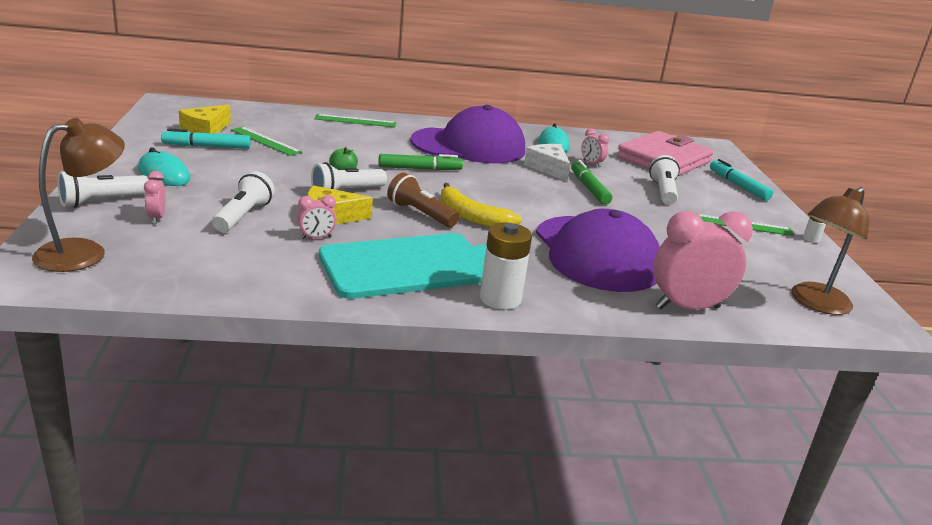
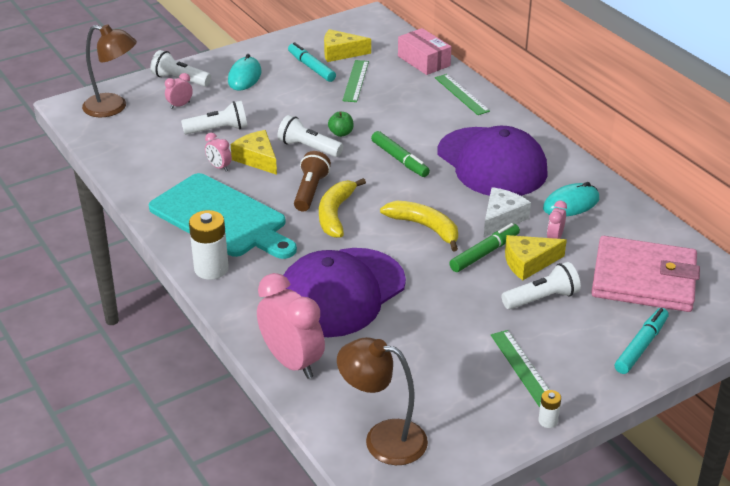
camera: 65 degrees right, 10 degrees up
(281, 113) = (424, 61): none -> pink box
(532, 194) = (425, 227): none -> yellow banana
(615, 180) = (528, 263): none -> yellow cheese

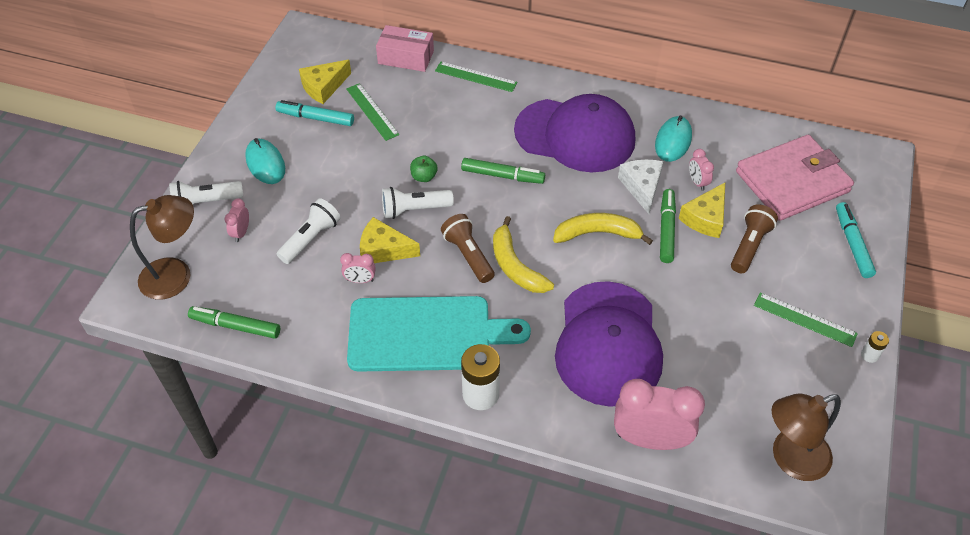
camera: 40 degrees left, 15 degrees up
(112, 150) = (235, 326): none -> green marker
(542, 298) = (749, 246): white flashlight -> brown flashlight

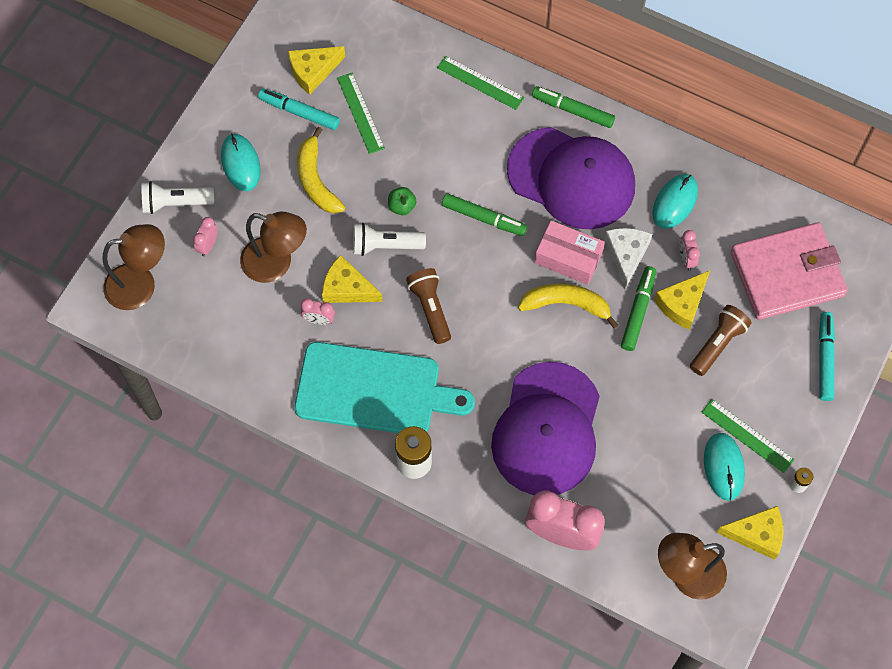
camera: 10 degrees right, 15 degrees up
(235, 326) = (193, 351): green marker -> green marker (572, 110)
(311, 239) = (276, 264): white flashlight -> brown lamp
(406, 57) = (408, 43): pink box -> pink box (568, 258)
(515, 266) = (475, 329): yellow banana -> yellow banana (316, 180)
(792, 350) = (724, 467): none -> turquoise mouse
(846, 408) = (756, 534): none -> yellow cheese

